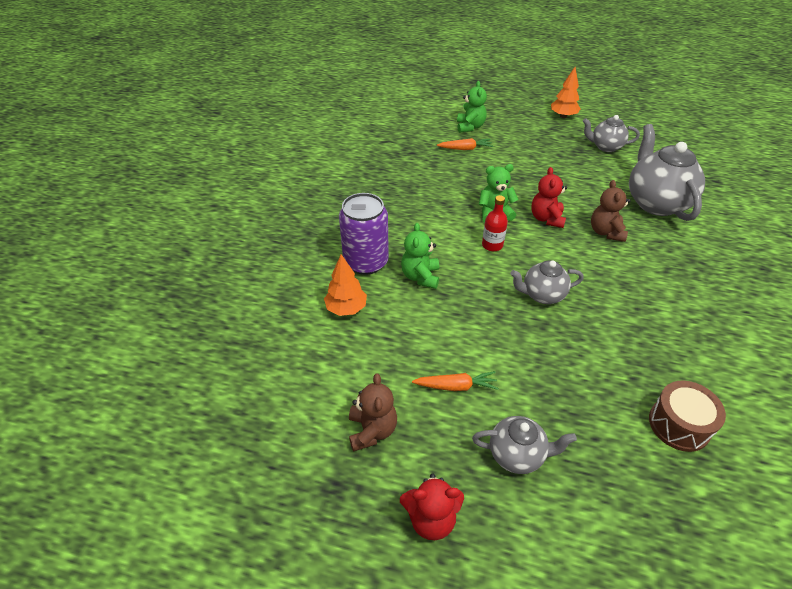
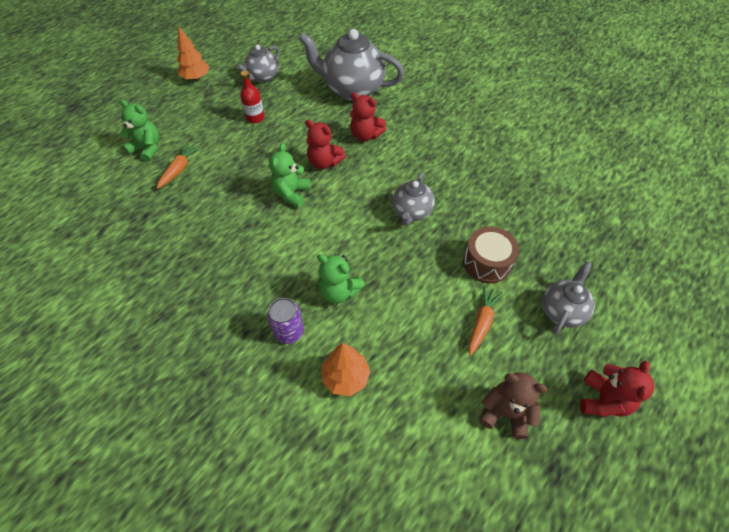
camera: 65 degrees left, 10 degrees up
(366, 262) = (289, 332): purple can -> purple can, size x0.58
(492, 245) = (332, 216): red bottle -> red bottle (255, 118)
(606, 232) = (365, 135): brown teddy bear -> red teddy bear
(679, 424) = (564, 201): brown drum -> brown drum (486, 263)

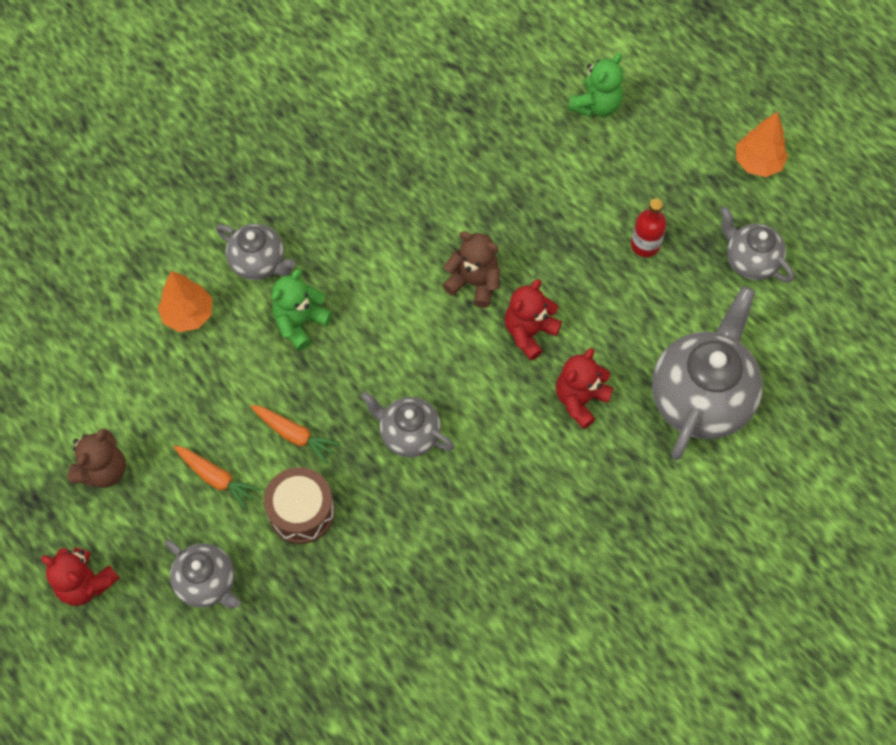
camera: 100 degrees right, 10 degrees up
(179, 169) = (547, 145): orange carrot -> orange carrot (294, 435)
(289, 332) = (259, 263): purple can -> grey teapot
(291, 194) = (474, 283): green teddy bear -> brown teddy bear

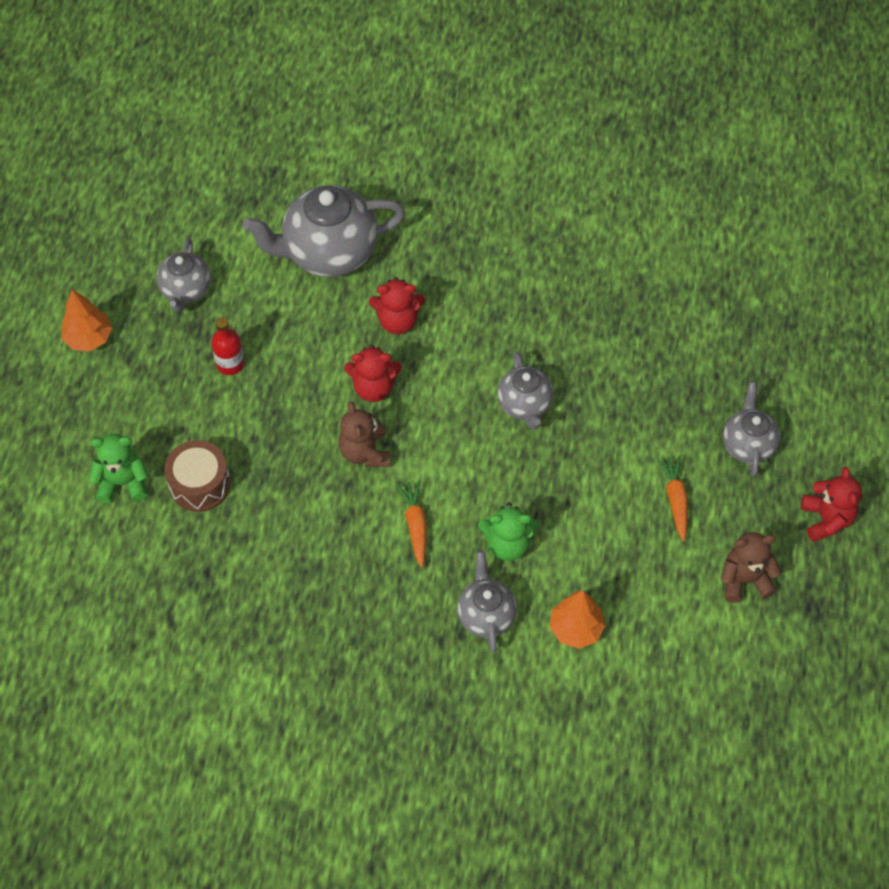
camera: 130 degrees left, 5 degrees down
(294, 435) = (595, 476): orange carrot -> orange carrot (415, 526)
(301, 511) = (644, 427): brown drum -> brown drum (200, 484)

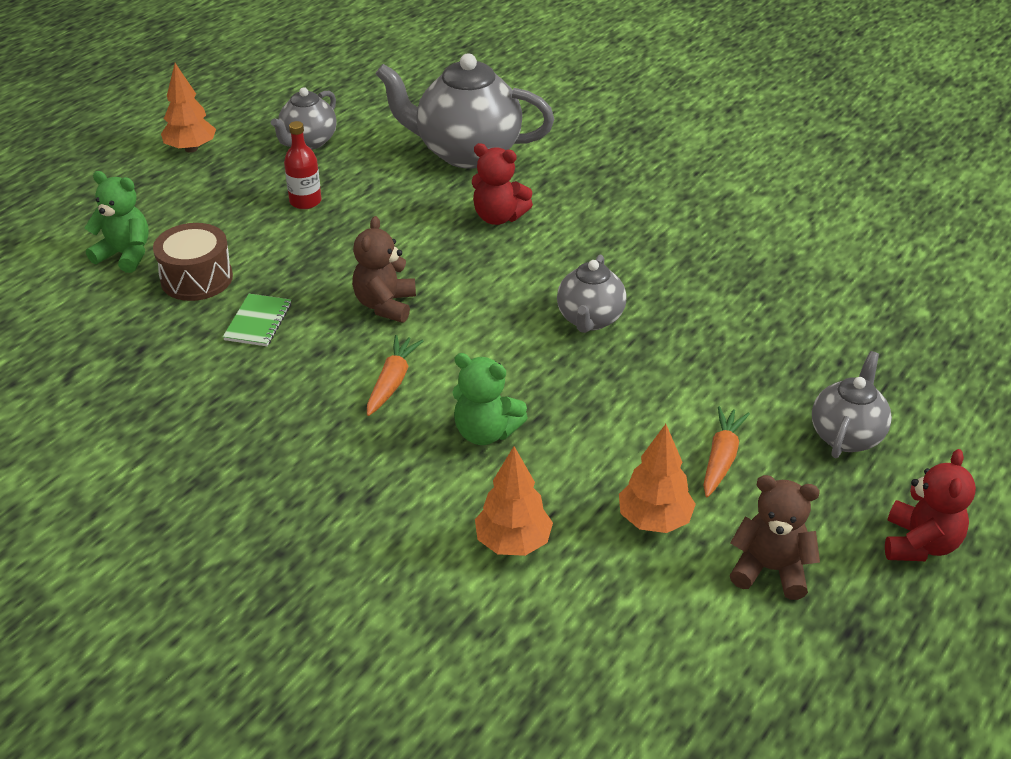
camera: 25 degrees right, 20 degrees down
(279, 509) = (258, 322): none -> green notebook
(373, 387) = (434, 258): red teddy bear -> none
(486, 615) = (412, 490): grey teapot -> none
(656, 571) = (654, 520): none -> orange tree

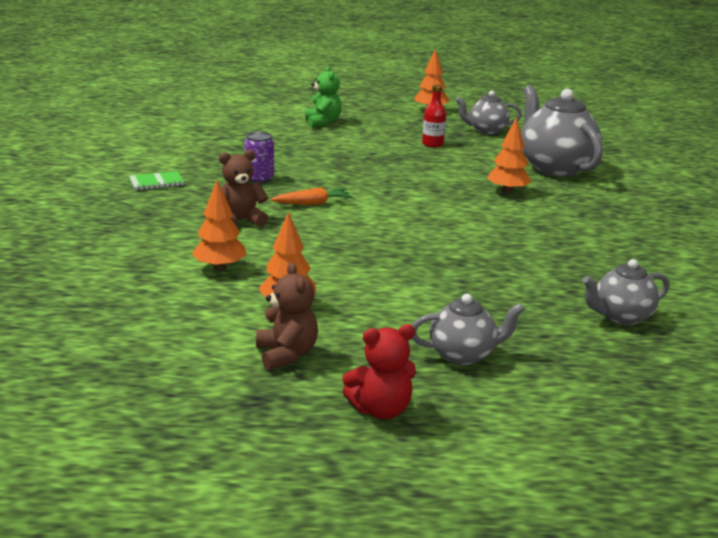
camera: 55 degrees right, 15 degrees down
(197, 278) = (328, 140): brown drum -> none
(258, 322) = (315, 161): green notebook -> green notebook (156, 182)
(265, 396) = (259, 179): none -> purple can
(385, 305) = (375, 185): brown teddy bear -> brown teddy bear (240, 221)
(485, 432) = (303, 237): green teddy bear -> none
(498, 217) = (507, 191): red teddy bear -> orange tree
(590, 319) = (451, 240): grey teapot -> grey teapot (621, 317)
(721, 458) = (375, 313): orange carrot -> none

